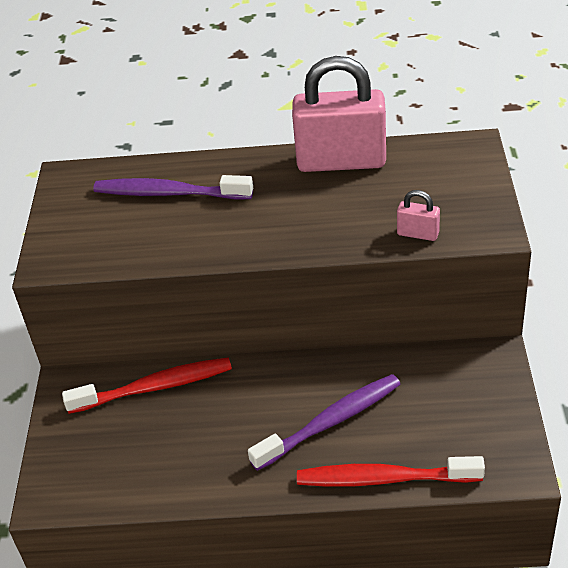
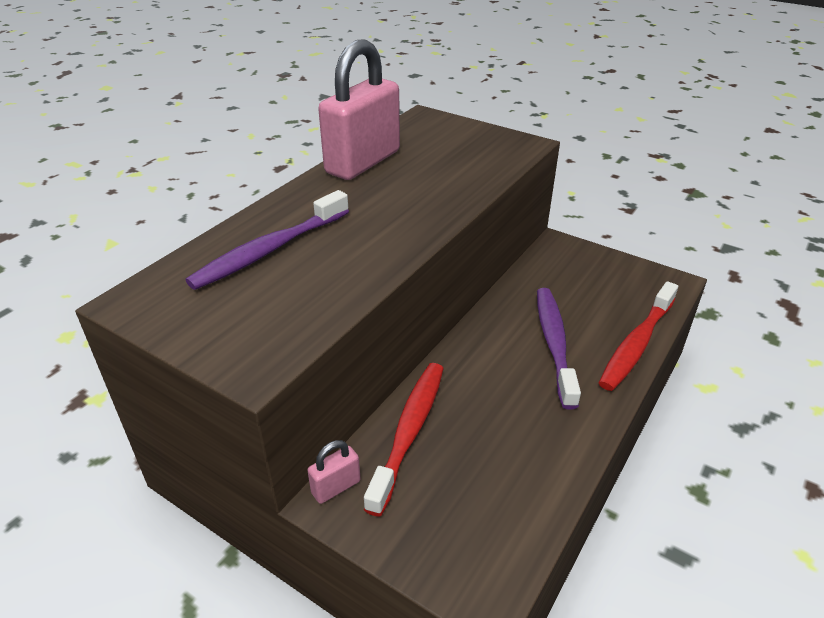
camera: 60 degrees left, 5 degrees down
(418, 234) = (492, 167): pink padlock -> pink padlock (336, 487)

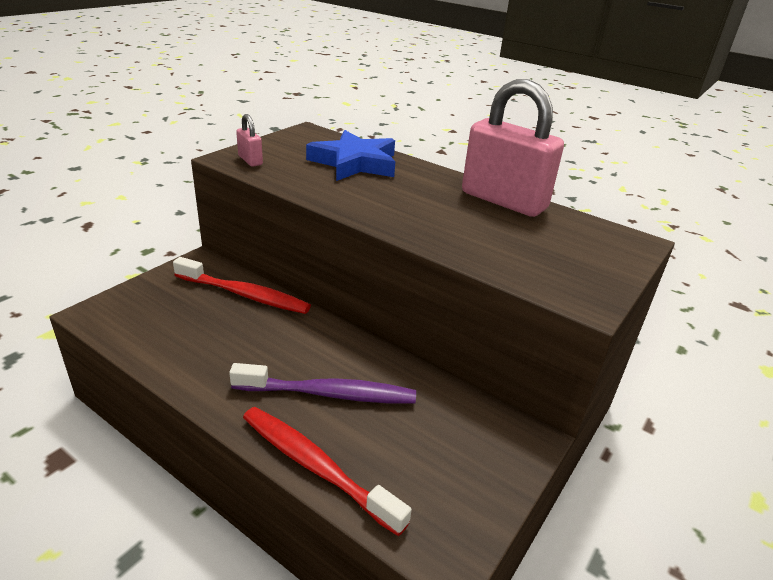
camera: 90 degrees right, 5 degrees down
(269, 250) = (354, 163): purple toothbrush -> blue star
(336, 487) = (209, 263): pink padlock -> pink padlock (250, 160)

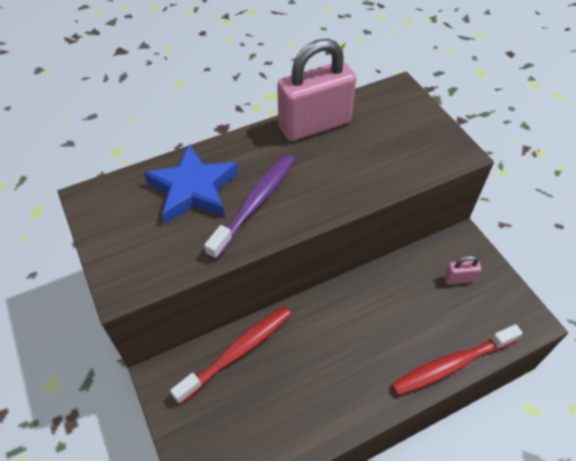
camera: 60 degrees left, 20 degrees up
(250, 160) = (140, 270): pink padlock -> pink padlock (459, 279)
(329, 394) = (388, 332): purple toothbrush -> purple toothbrush (255, 203)

